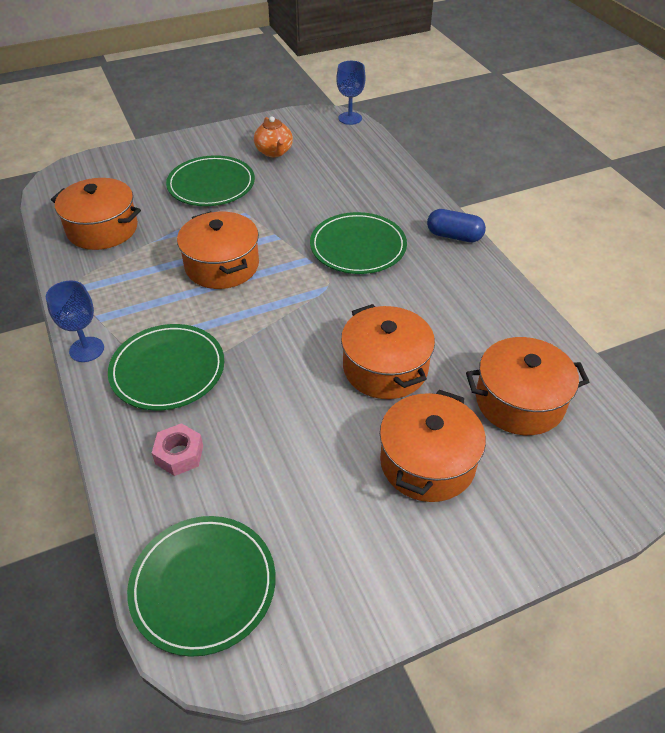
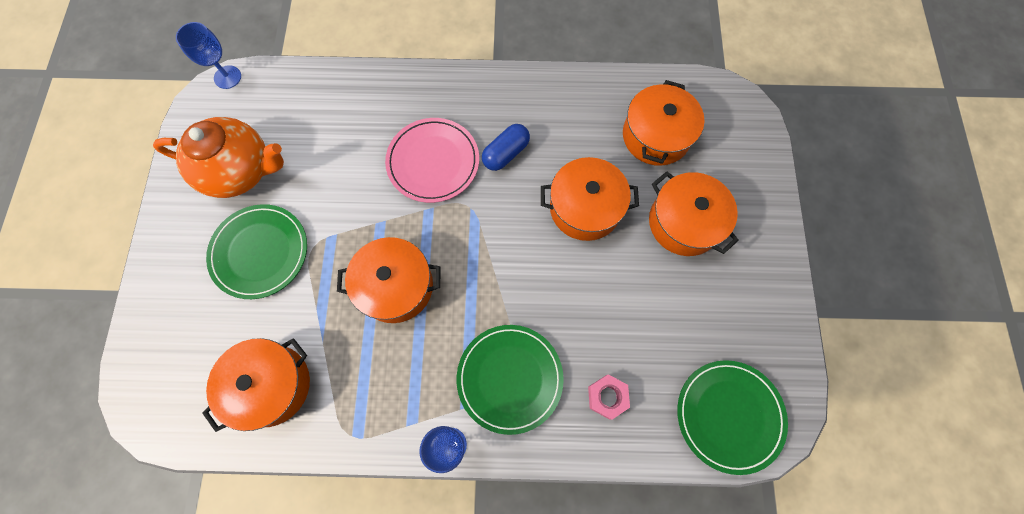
camera: 65 degrees left, 25 degrees up
(274, 152) = (241, 171): orange teapot -> orange teapot, size x1.80
(358, 247) = (433, 162): green plate -> pink plate
(454, 236) = (461, 82): blue capsule -> blue capsule (506, 153)

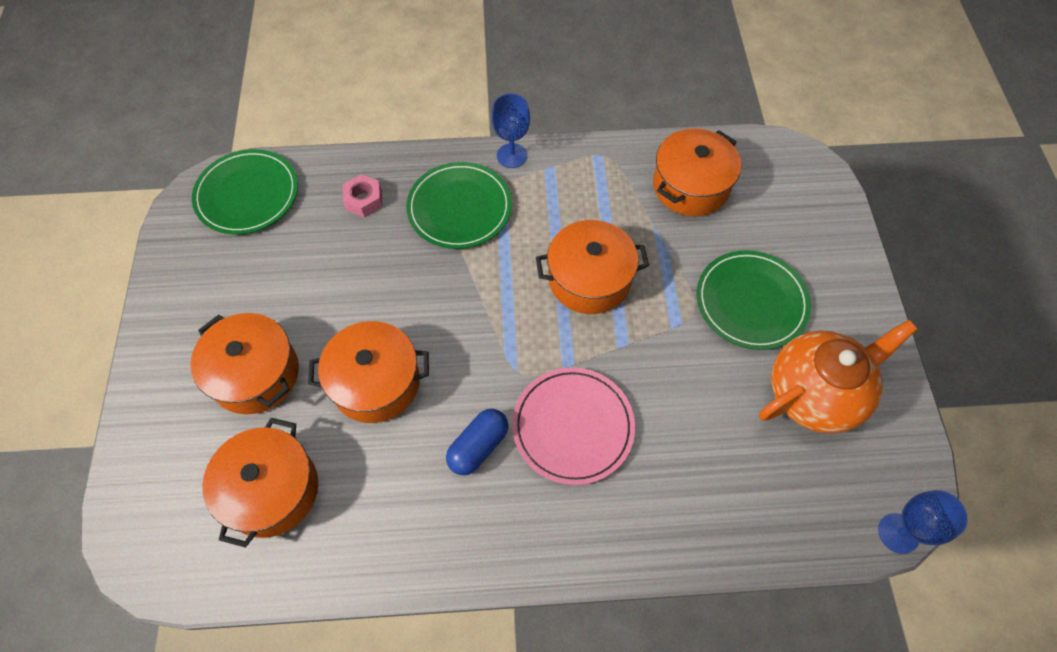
camera: 175 degrees right, 10 degrees down
(241, 171) = (815, 393): orange teapot -> orange teapot turned 150 degrees clockwise

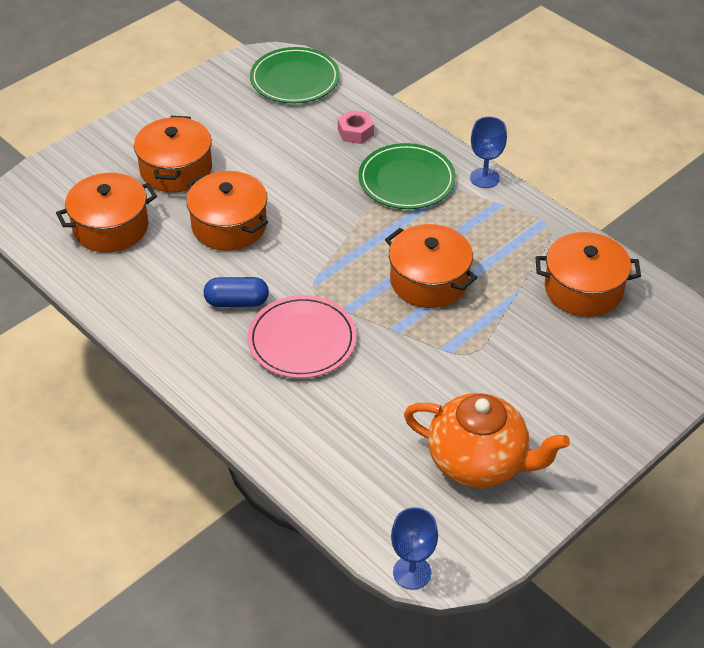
camera: 50 degrees right, 15 degrees down
(751, 302) = (518, 382): green plate -> none

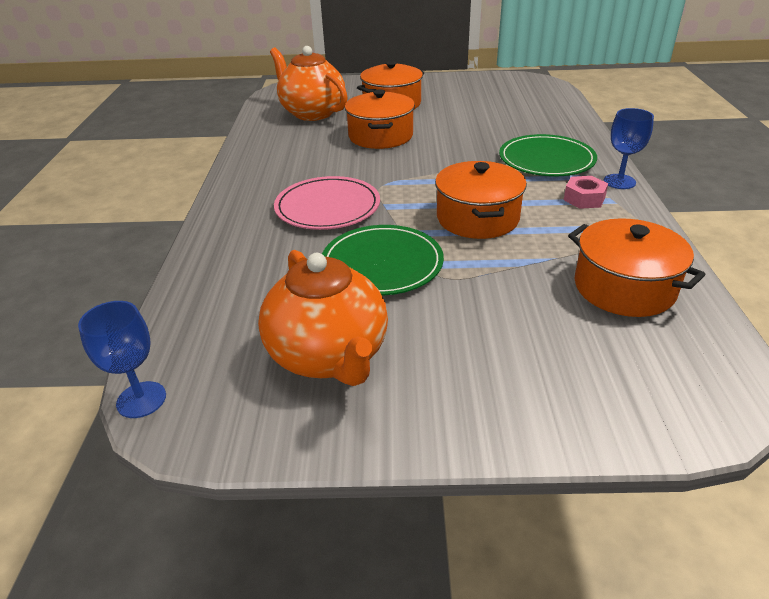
camera: 45 degrees right, 10 degrees down
(111, 227) = (312, 113): orange pot -> orange teapot
(237, 302) = (321, 170): blue capsule -> none
(295, 79) = (535, 92): green plate -> green plate (382, 264)
(355, 132) = (542, 125): pink nut -> pink nut (584, 199)

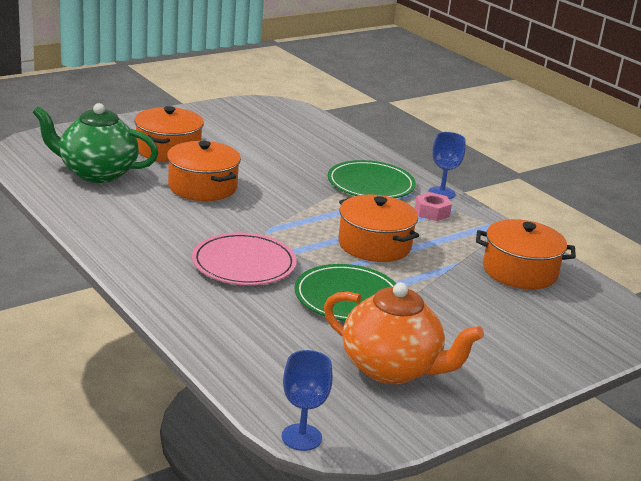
camera: 40 degrees left, 10 degrees down
(312, 113) = (97, 173): orange teapot -> green teapot

